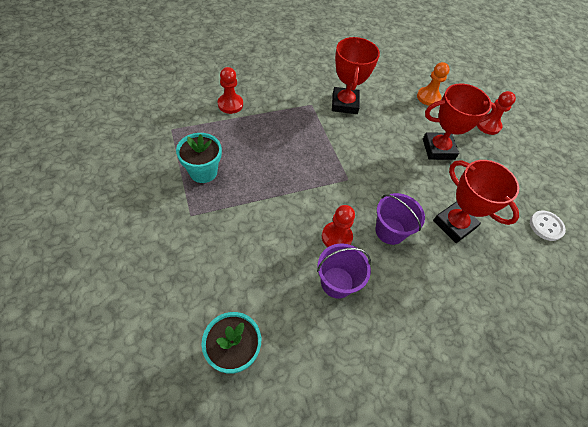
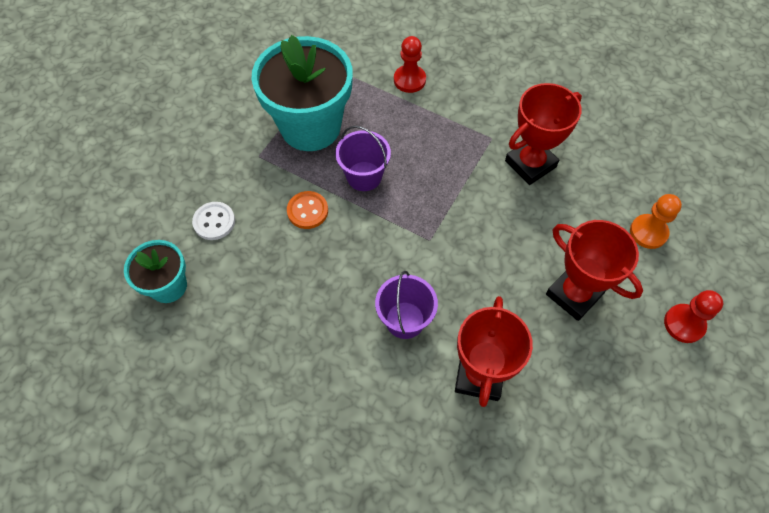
camera: 55 degrees right, 5 degrees up
(203, 172) = (310, 127): turquoise flower pot -> turquoise flower pot, size x1.86
(264, 221) = (307, 211): none -> orange button
(336, 237) = (349, 279): red pawn -> none
(337, 282) = (301, 314): purple bucket -> purple bucket (364, 176)
(546, 226) = (586, 479): white button -> white button (214, 222)

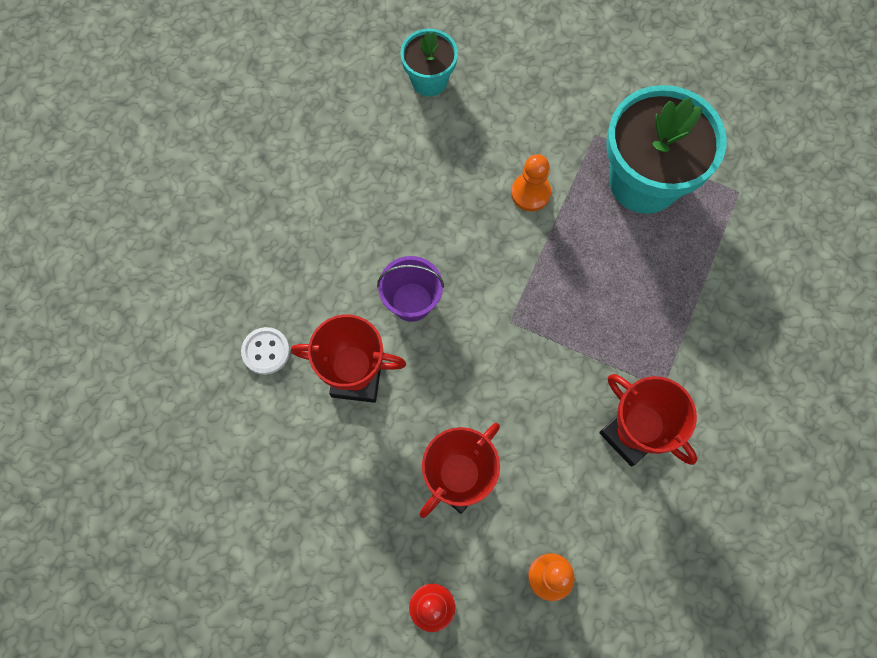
camera: 85 degrees right, 10 degrees up
(214, 222) = (506, 106): white button -> white button (266, 351)
(307, 211) = (530, 193): orange button -> orange pawn
(364, 176) = (584, 245): purple bucket -> none
(409, 80) = (737, 285): red pawn -> none

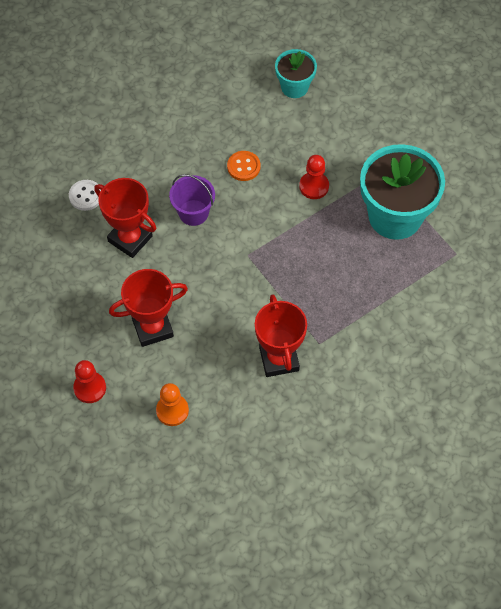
camera: 30 degrees right, 10 degrees down
(434, 211) = (243, 167): none -> orange button
(530, 193) = (314, 186): orange pawn -> red pawn

